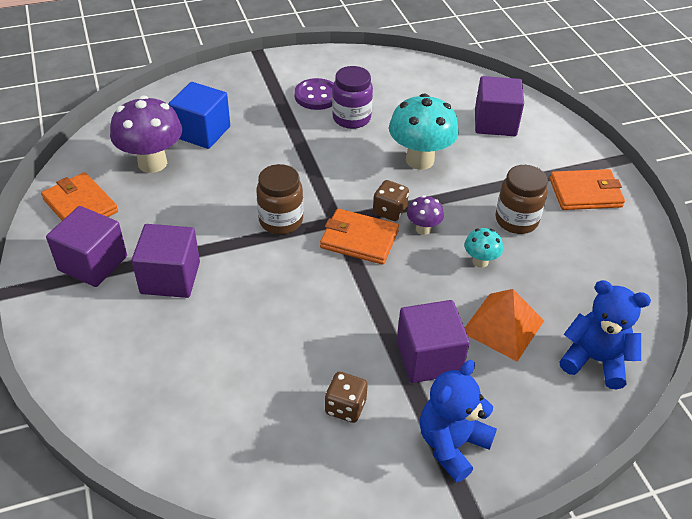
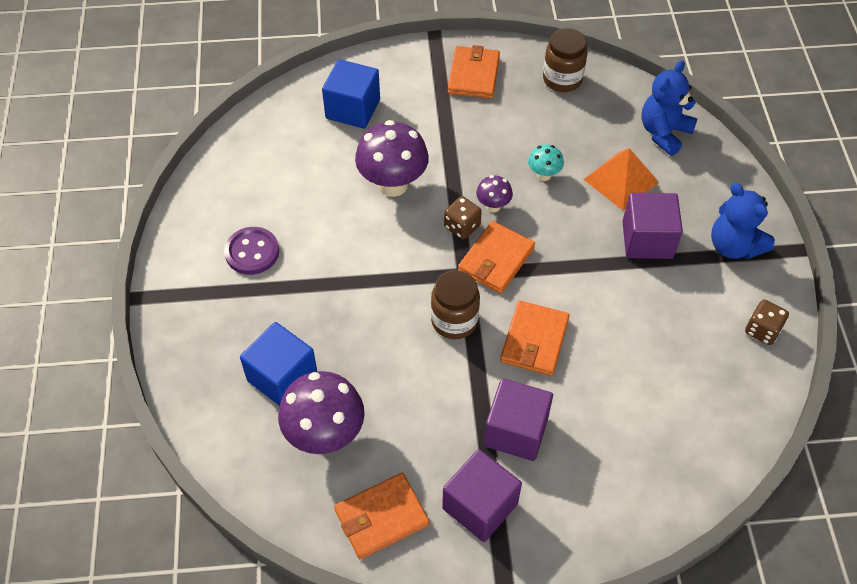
camera: 75 degrees left, 10 degrees up
(272, 278) = (534, 340): none -> orange wallet
(345, 407) = (691, 310): brown dice -> brown dice (762, 330)
(351, 118) = (305, 228): purple jar -> none
(420, 160) = (393, 184): turquoise mushroom -> purple mushroom
(495, 123) = (353, 109): purple cube -> blue cube
(516, 220) = (498, 134): brown jar -> brown jar (562, 79)

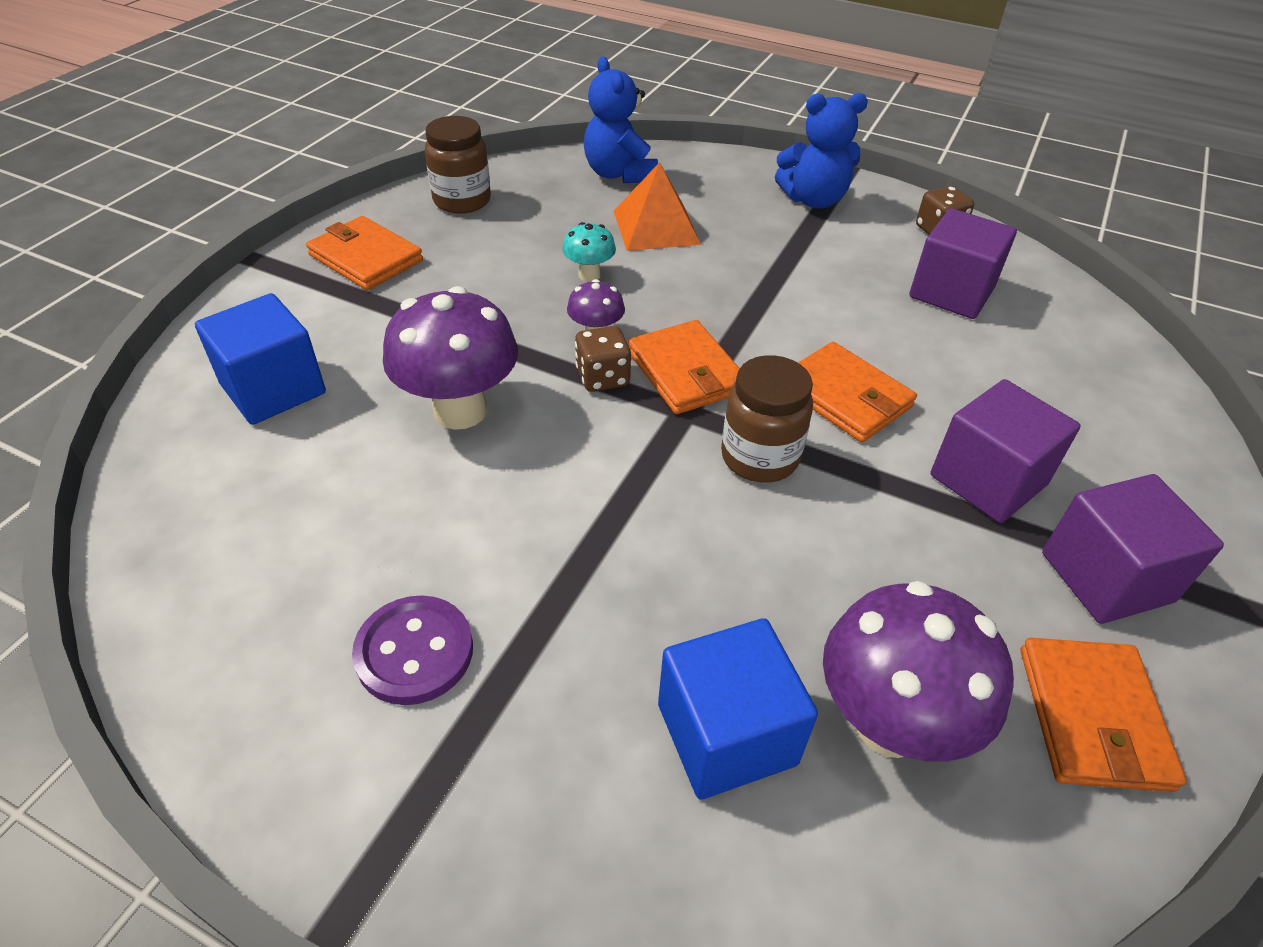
camera: 60 degrees left, 10 degrees down
(647, 240) = (758, 247): purple cube -> purple cube (951, 292)

